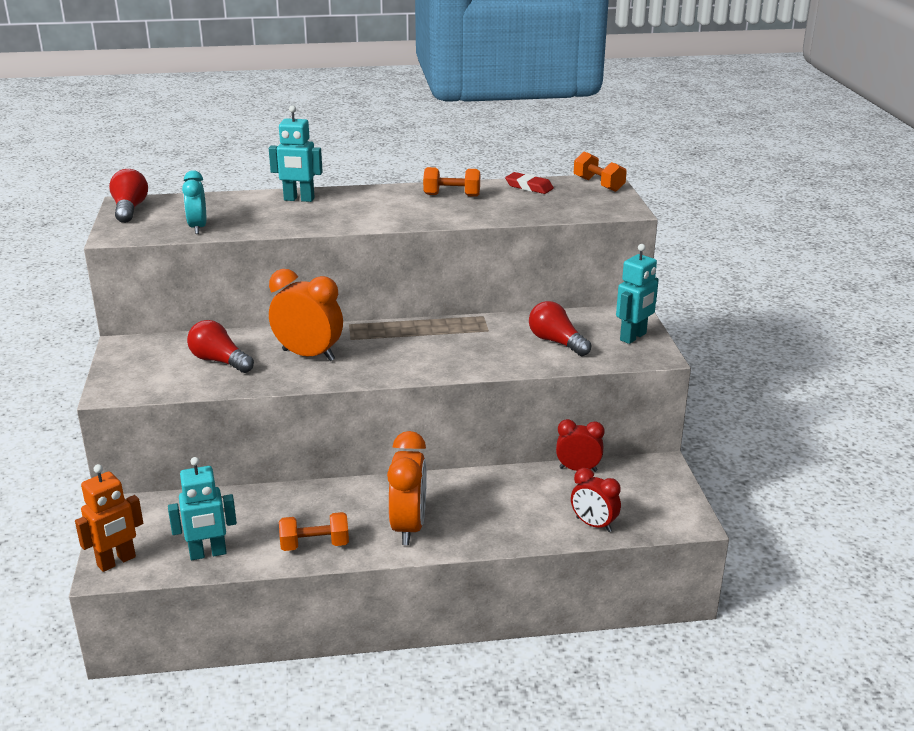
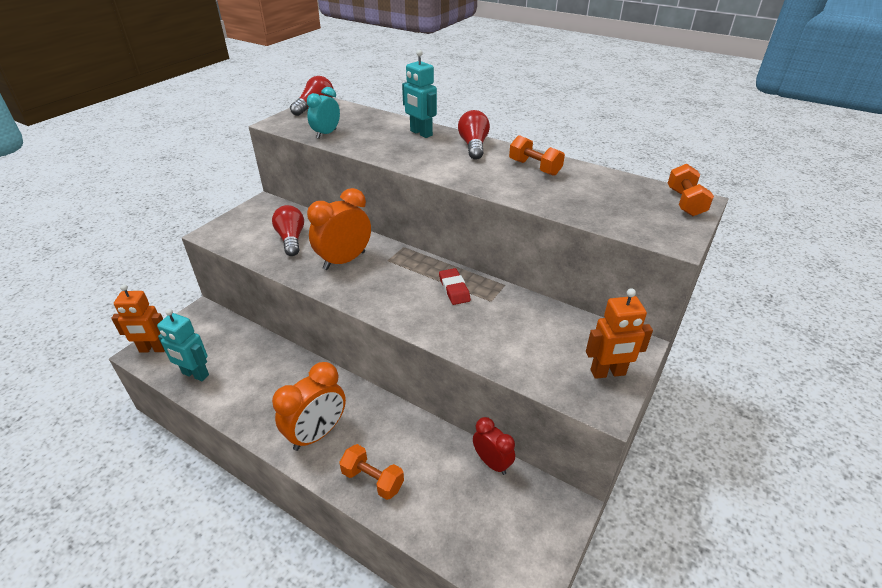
camera: 40 degrees right, 10 degrees up
(308, 355) = (344, 261): orange clock -> orange clock turned 105 degrees counterclockwise
(315, 545) = (250, 408): orange dumbbell -> orange dumbbell (373, 479)
(529, 187) = (613, 182): red eraser -> red eraser (454, 289)
(556, 342) = (531, 341): red light bulb -> red light bulb (473, 146)
(593, 524) = (441, 530): red clock -> none
(633, 337) = (608, 373): turquoise robot -> orange robot

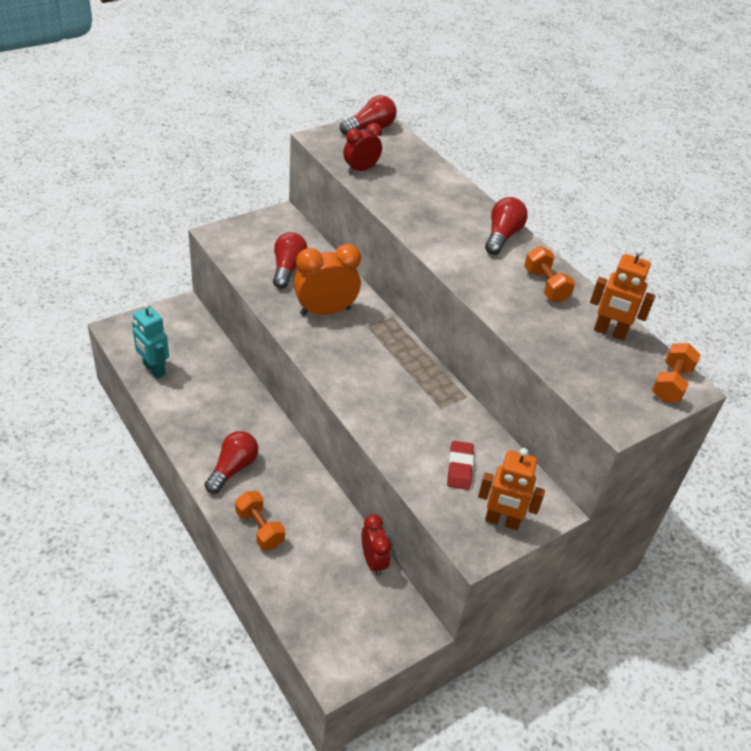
camera: 20 degrees right, 5 degrees up
(153, 349) = (127, 330): orange robot -> orange robot (609, 332)
(317, 434) = (233, 468): orange clock -> red light bulb
(326, 134) = (361, 169): turquoise clock -> red clock
(421, 133) = (458, 200): turquoise robot -> none
(454, 289) = (413, 382): red eraser -> red eraser (460, 468)

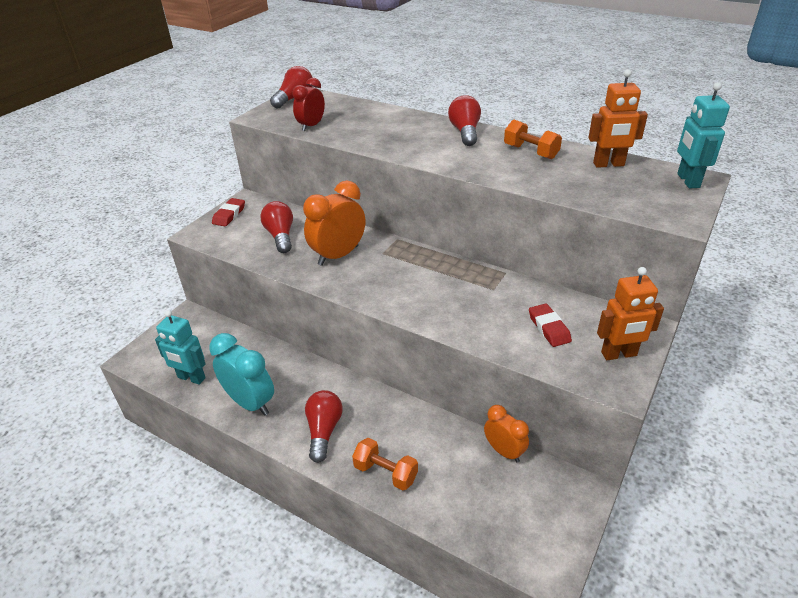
camera: 20 degrees left, 5 degrees down
(188, 415) = (250, 403): none -> turquoise clock
(257, 226) = (229, 215): none -> red eraser
(373, 561) = (504, 451): red clock -> orange clock
(671, 384) = (687, 181): orange dumbbell -> turquoise robot

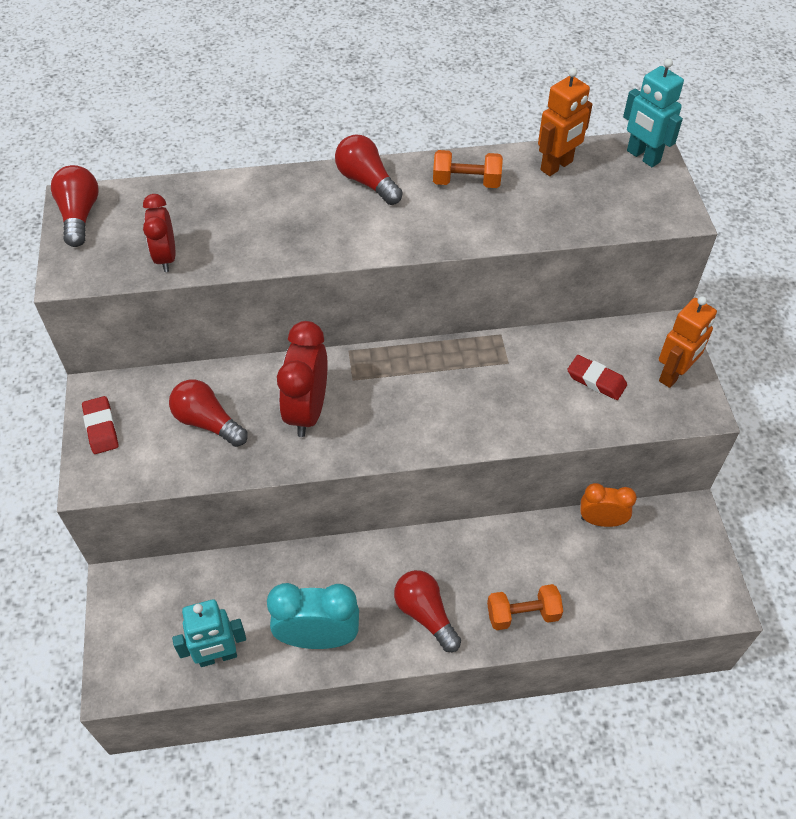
camera: 40 degrees left, 15 degrees up
(338, 255) = (307, 411): orange clock -> red clock

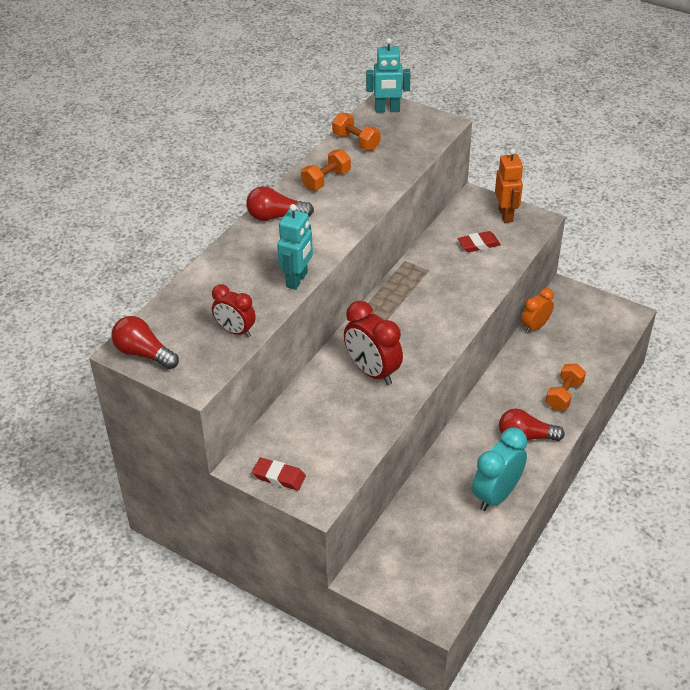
camera: 50 degrees left, 10 degrees down
(207, 422) = (331, 422): red light bulb -> none
(218, 656) = (465, 552): turquoise robot -> turquoise robot (297, 280)
(557, 166) = (356, 142): orange robot -> orange dumbbell

